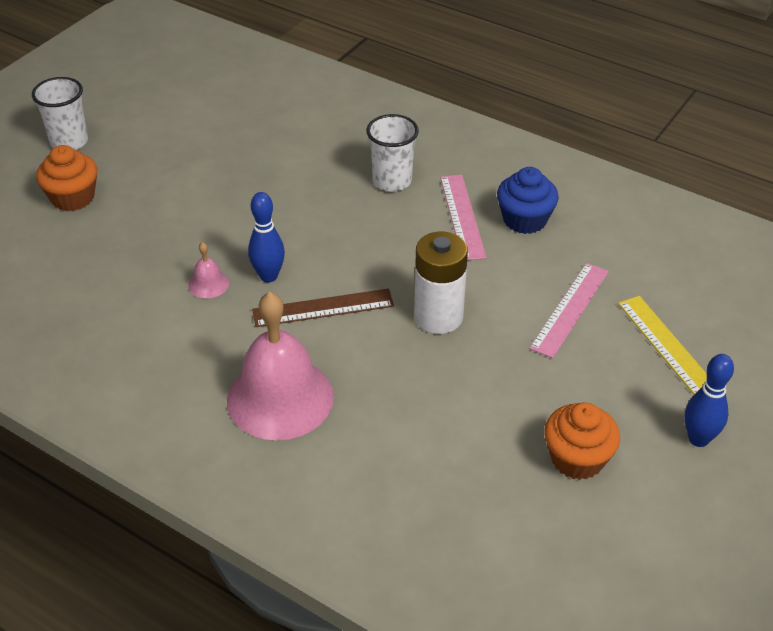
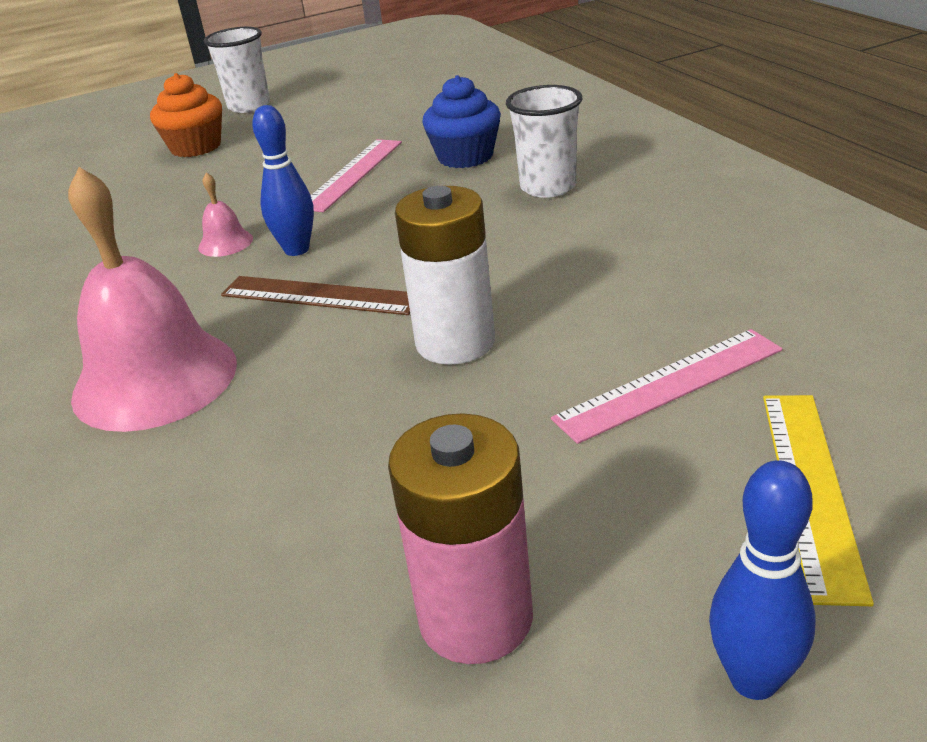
camera: 35 degrees right, 10 degrees down
(462, 216) = (606, 238): pink ruler -> pink ruler (352, 174)
(524, 220) = (696, 258): blue cupcake -> blue cupcake (465, 157)
(577, 458) = (476, 618): orange cupcake -> pink battery

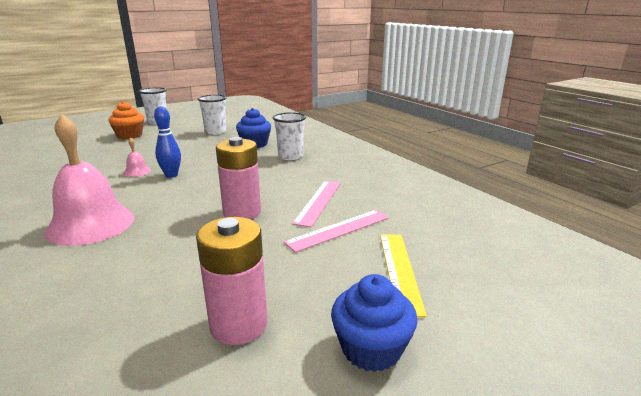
camera: 10 degrees left, 10 degrees down
(320, 295) = (180, 193): brown ruler -> none
(352, 174) = (202, 148): pink ruler -> pink ruler (318, 202)
(375, 126) = (215, 132): none -> white cup
(455, 342) = (242, 212): white battery -> pink battery
(754, 679) = (371, 349): blue bowling pin -> blue cupcake

